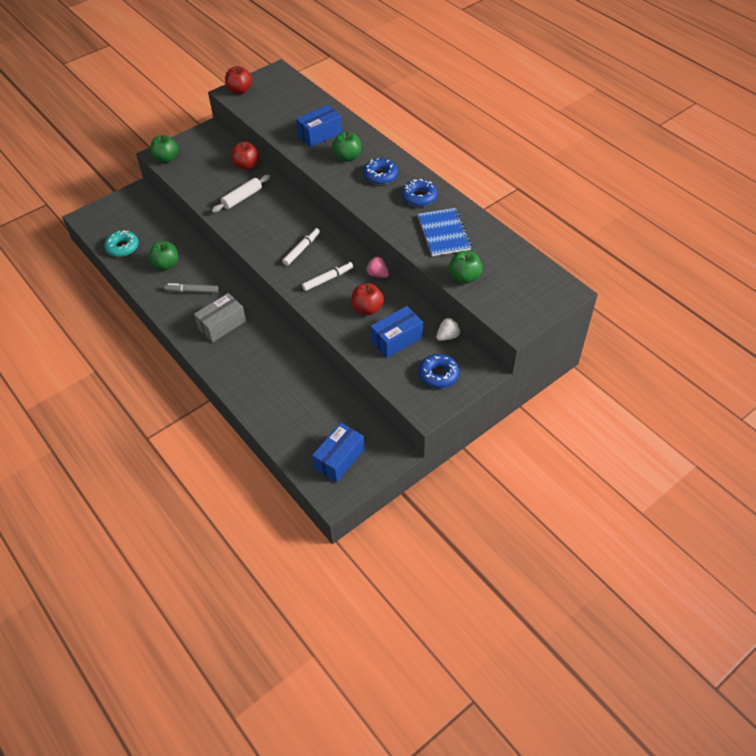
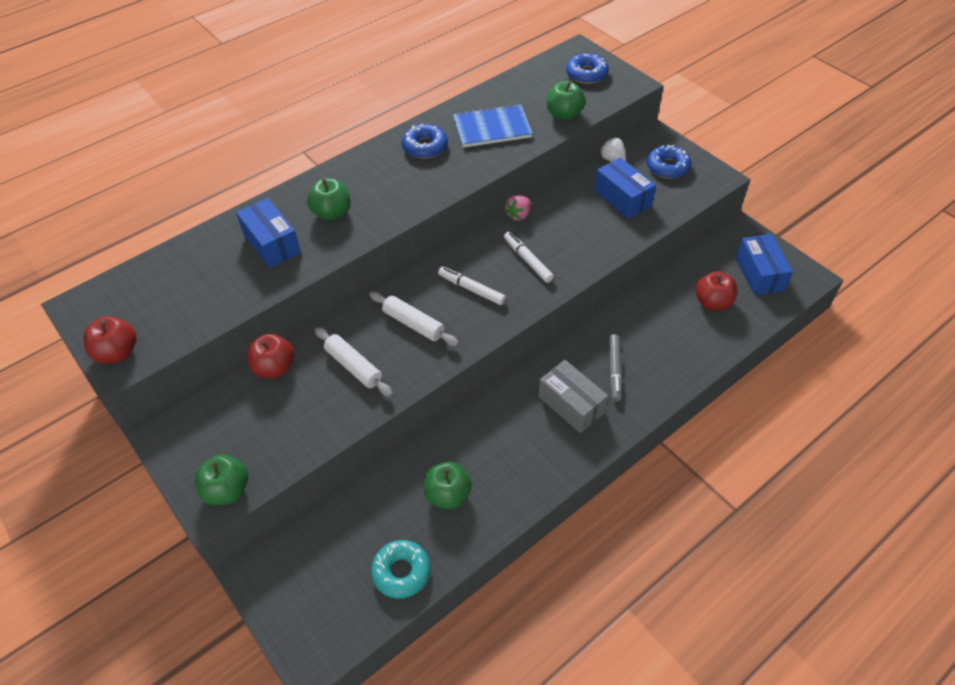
camera: 90 degrees left, 0 degrees up
(192, 291) = (506, 450): grey marker -> grey marker (614, 370)
(273, 222) = (413, 324): none -> white rolling pin
(339, 459) = (759, 274): blue box -> blue box turned 45 degrees clockwise
(367, 309) = (576, 223): red apple -> red apple (712, 302)
(380, 175) = (378, 180): blue donut -> blue donut (586, 74)

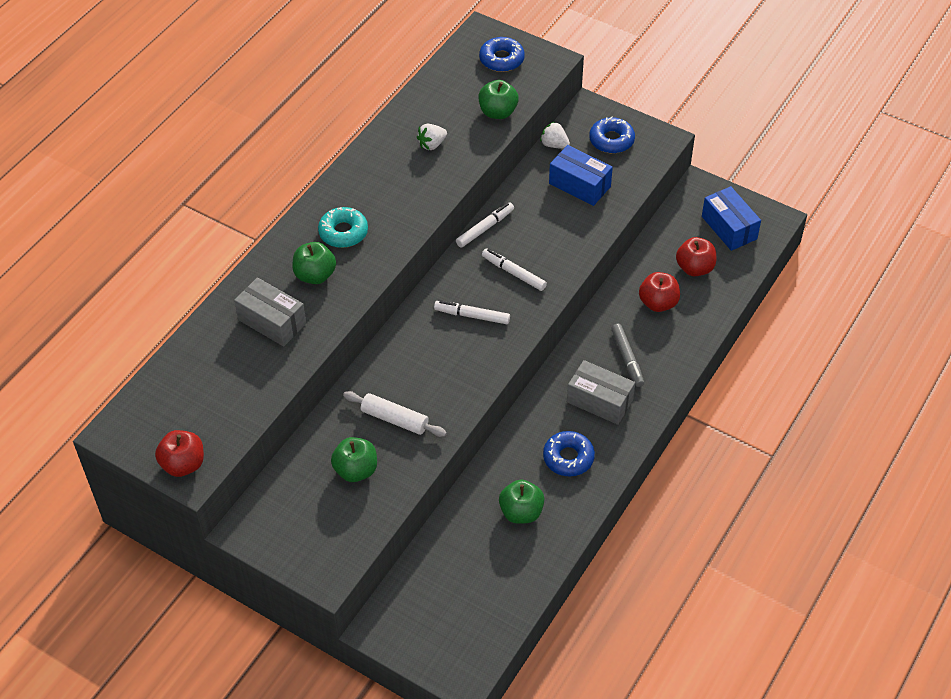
camera: 20 degrees left, 0 degrees up
(227, 490) = (335, 559): green apple -> green apple (356, 470)
(272, 244) = (272, 322): blue box -> grey box
(274, 367) = (319, 441): red apple -> red apple (658, 303)
(401, 572) = (509, 587): turquoise donut -> turquoise donut (343, 232)
(413, 324) = (432, 364): white rolling pin -> none
(425, 147) = (373, 181): blue donut -> blue donut (568, 458)
(492, 128) = (432, 144): blue notebook -> white strawberry
(518, 215) = (485, 228): pink strawberry -> white marker

